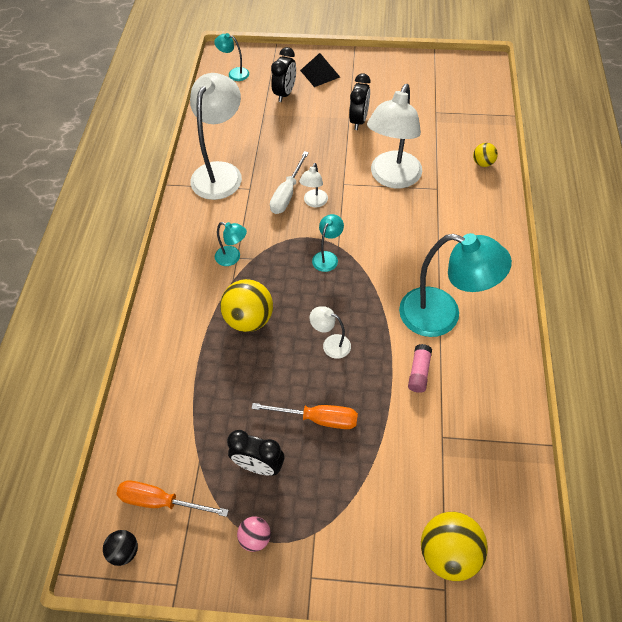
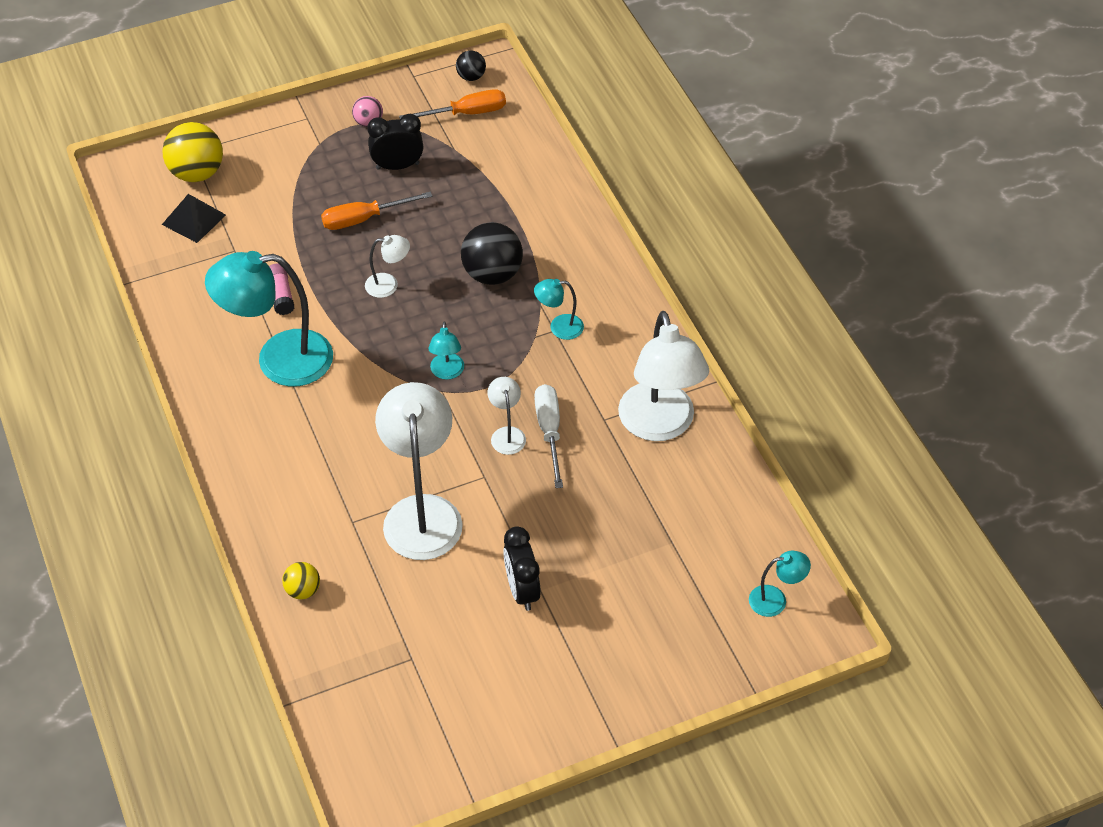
camera: 150 degrees right, 5 degrees down
(249, 319) = (492, 274): yellow ball -> black ball
(285, 93) = (667, 594): black clock -> none
(320, 73) = (639, 659): black pyramid -> black pyramid (194, 219)

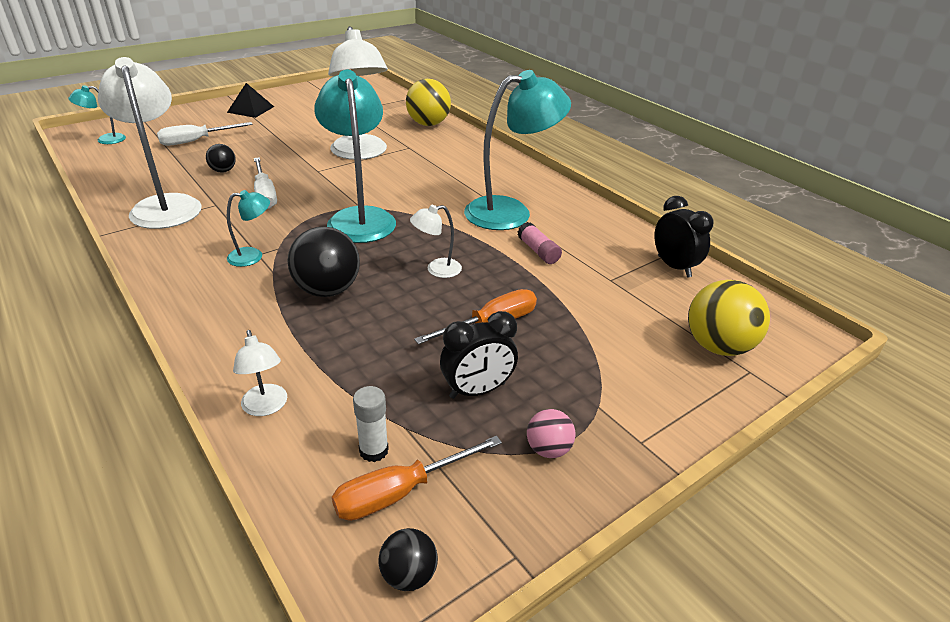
camera: 165 degrees right, 15 degrees down
(194, 219) = (676, 300): black pyramid -> black pyramid (251, 109)
(303, 590) = (428, 124): yellow ball -> yellow ball, size x1.88
(447, 372) = (360, 218): turquoise lamp -> turquoise lamp, size x2.18
(477, 138) = (374, 450): none -> white glue stick
(507, 434) = (301, 190): white lamp -> white lamp (266, 407)
(522, 590) = (285, 132): black clock -> black clock (674, 266)
(602, 491) = (223, 171): none -> black ball
(648, 579) = (196, 141): none -> white screwdriver

